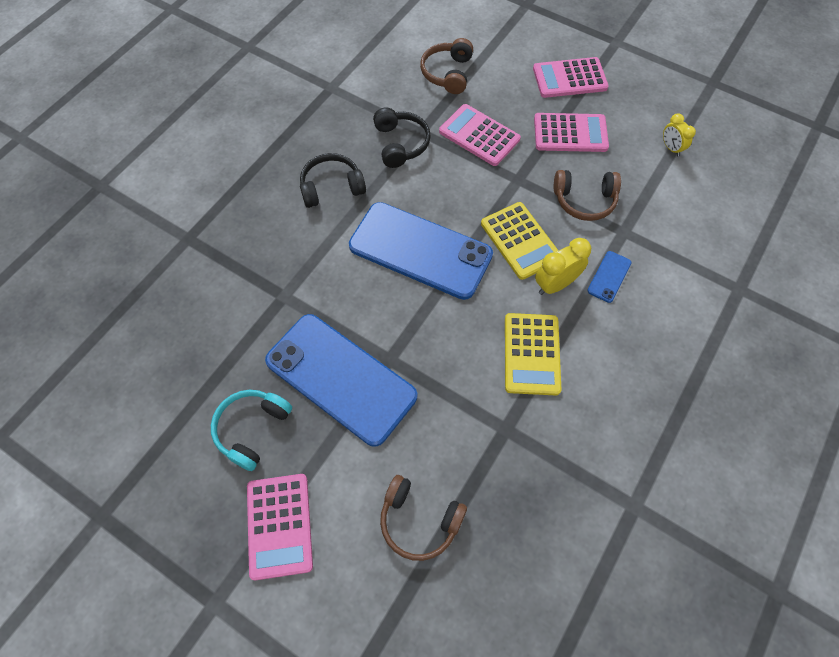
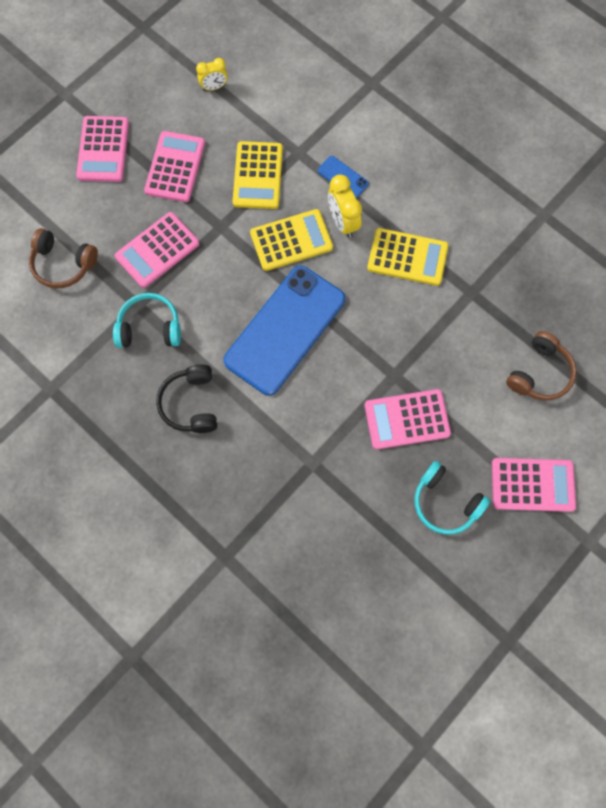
camera: 80 degrees left, 10 degrees up
(341, 378) = (407, 419): blue phone -> pink calculator
(400, 144) = (150, 327): black headphones -> turquoise headphones
(584, 200) = (258, 175): brown headphones -> yellow calculator

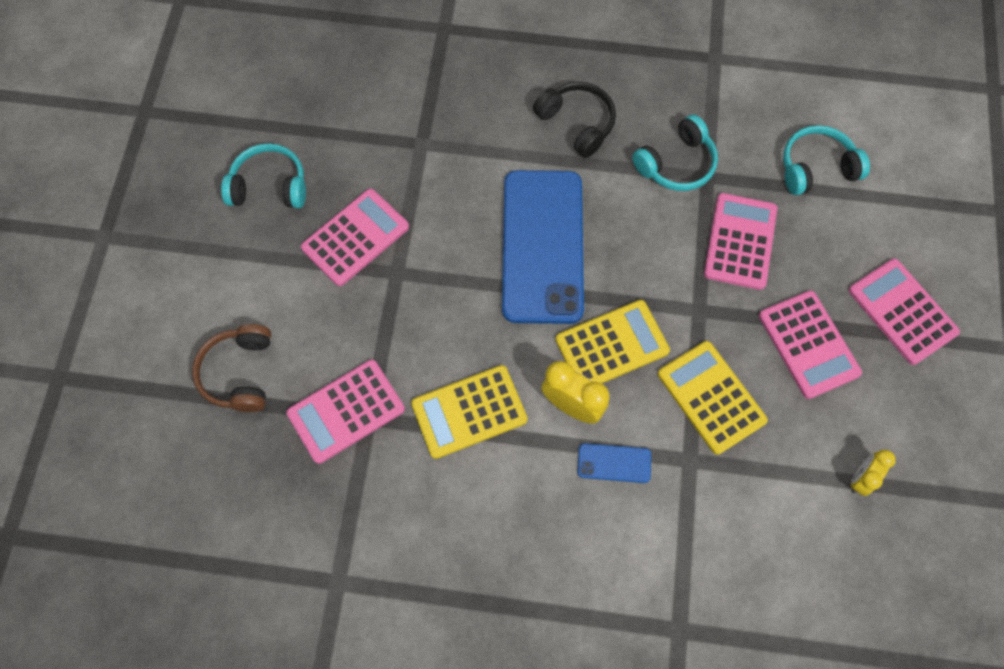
camera: 145 degrees right, 5 degrees down
(63, 264) = (816, 168): brown headphones -> turquoise headphones
(291, 240) = (612, 345): yellow calculator -> yellow calculator turned 150 degrees counterclockwise
(532, 484) = (189, 254): pink calculator -> pink calculator (346, 411)

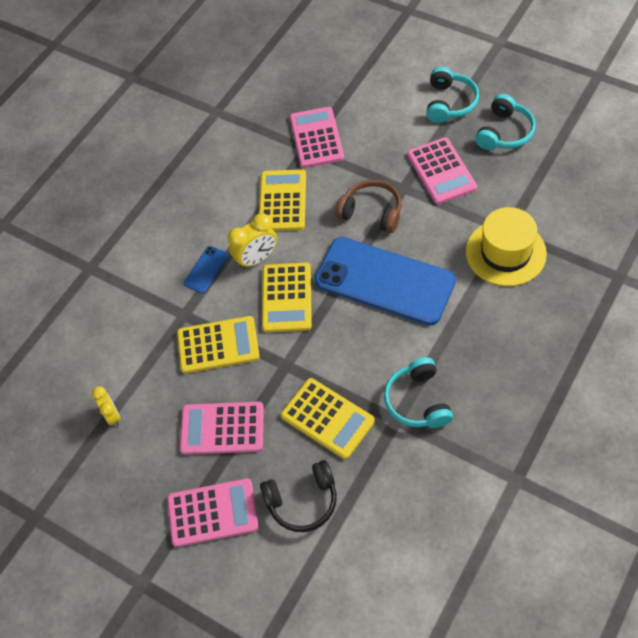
camera: 120 degrees right, 10 degrees down
(239, 373) = (369, 91): brown headphones -> brown headphones (371, 212)
(453, 136) = (505, 252): none -> yellow hat
(577, 123) = (486, 342): black headphones -> black headphones (302, 501)
(740, 241) = (327, 418): pink calculator -> yellow calculator
(816, 168) = (368, 511): turquoise headphones -> turquoise headphones (449, 103)

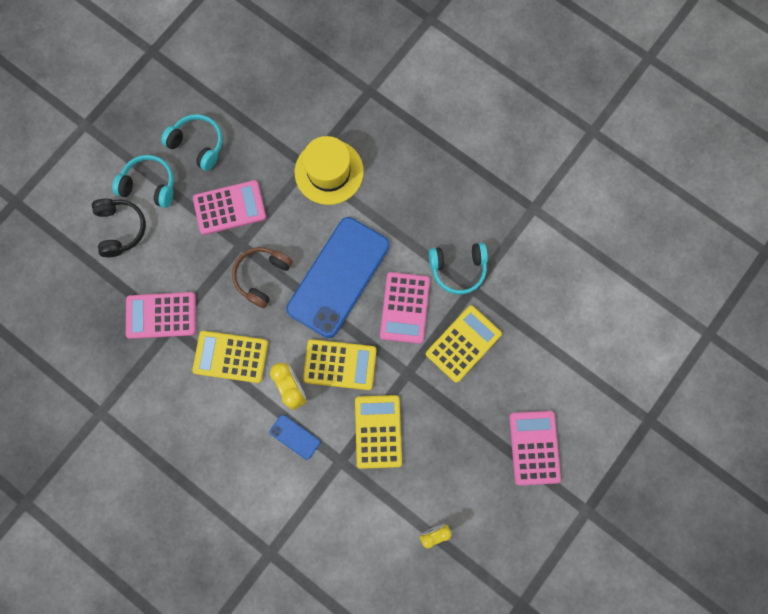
camera: 90 degrees left, 20 degrees up
(222, 428) = (460, 433): pink calculator -> pink calculator (405, 308)
(302, 501) = (532, 373): black headphones -> black headphones (121, 229)

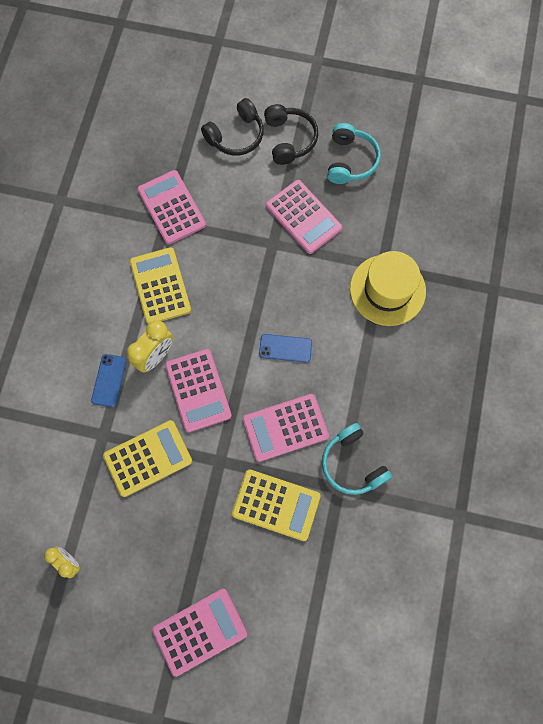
camera: 65 degrees right, 5 degrees down
(150, 185) = (289, 139): turquoise headphones -> black headphones
(262, 276) = (251, 277): brown headphones -> none
(338, 277) = (285, 348): blue phone -> blue phone, size x0.40
(340, 364) = (198, 390): yellow calculator -> pink calculator

